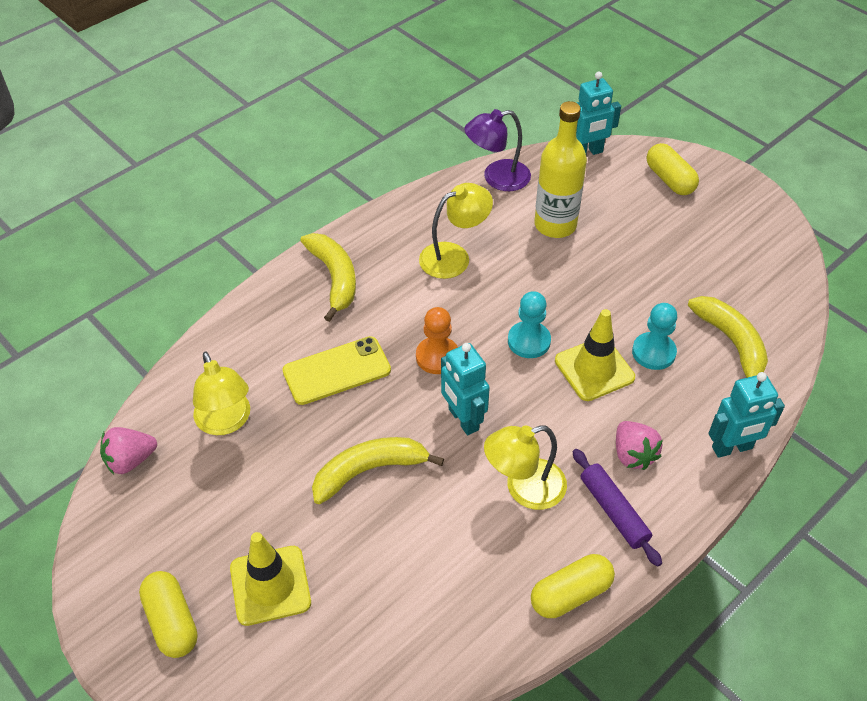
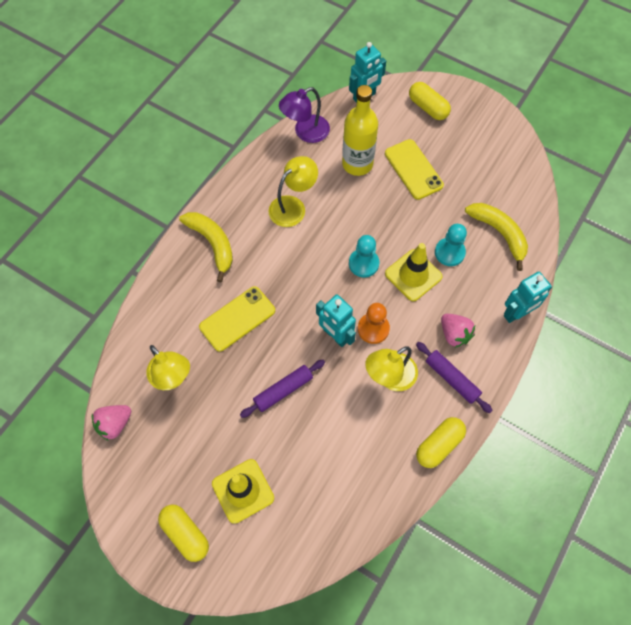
camera: 15 degrees left, 15 degrees up
(369, 471) = (283, 390): yellow banana -> purple rolling pin
(437, 357) = (304, 291): orange pawn -> orange pawn (373, 329)
(630, 245) = (413, 169): none -> yellow phone

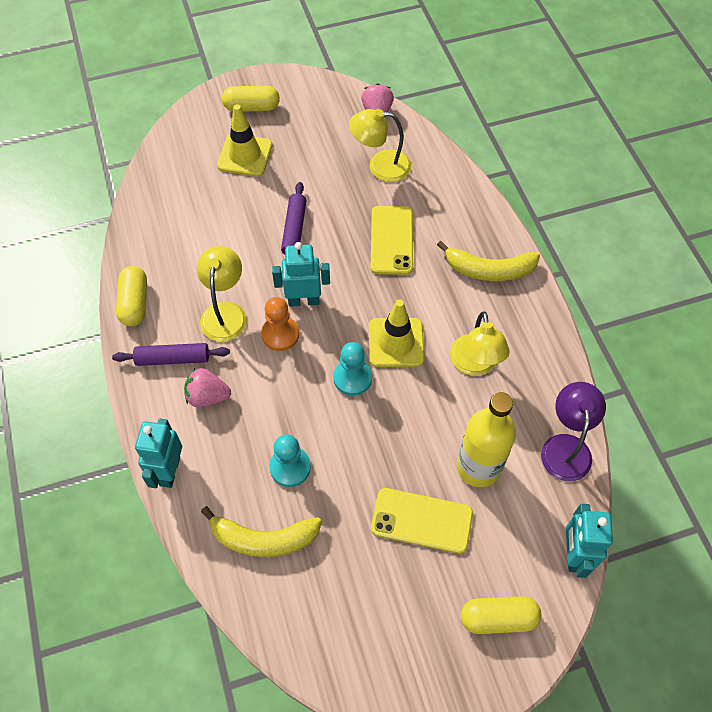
camera: 130 degrees right, 5 degrees down
(413, 275) = (299, 412): yellow traffic cone -> yellow traffic cone (396, 342)

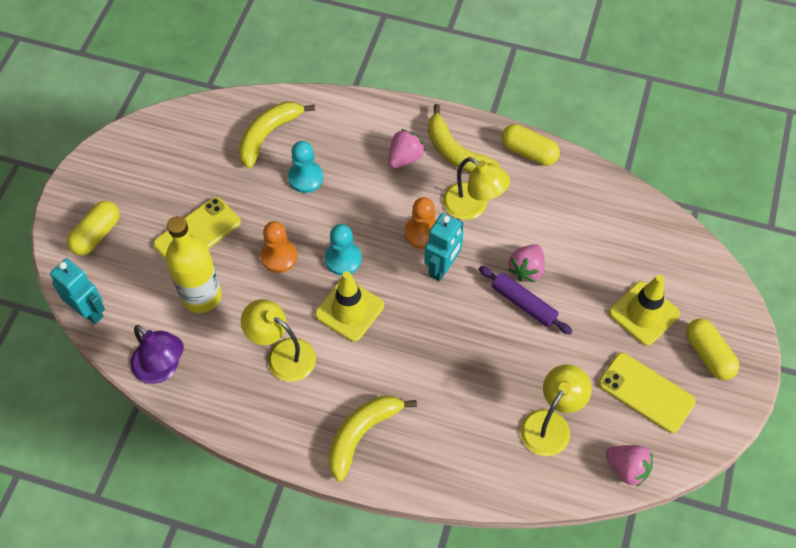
camera: 125 degrees right, 0 degrees up
(169, 471) = (363, 108): turquoise robot -> none
(173, 358) = (456, 152): purple rolling pin -> yellow banana
(252, 107) = (708, 355): yellow capsule -> yellow capsule turned 60 degrees counterclockwise
(261, 243) = (526, 270): none -> pink strawberry
(390, 431) = (279, 256): none -> orange pawn
(391, 240) = (454, 375): yellow phone -> yellow phone (646, 392)

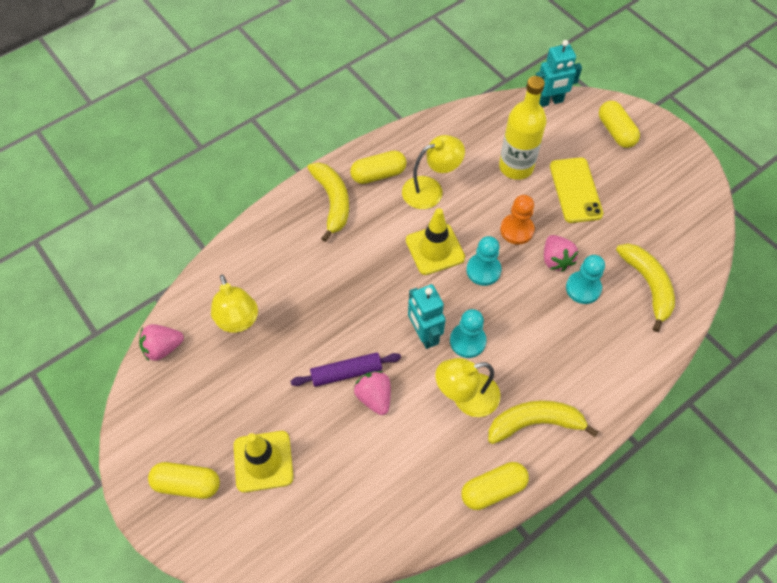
camera: 125 degrees right, 0 degrees up
(162, 369) = (472, 120): purple lamp -> none
(297, 414) = (378, 174): none -> yellow capsule
(405, 158) = (555, 376): pink strawberry -> pink strawberry (556, 260)
(422, 233) = (467, 341): orange pawn -> turquoise pawn
(646, 392) = (201, 407): yellow phone -> none

